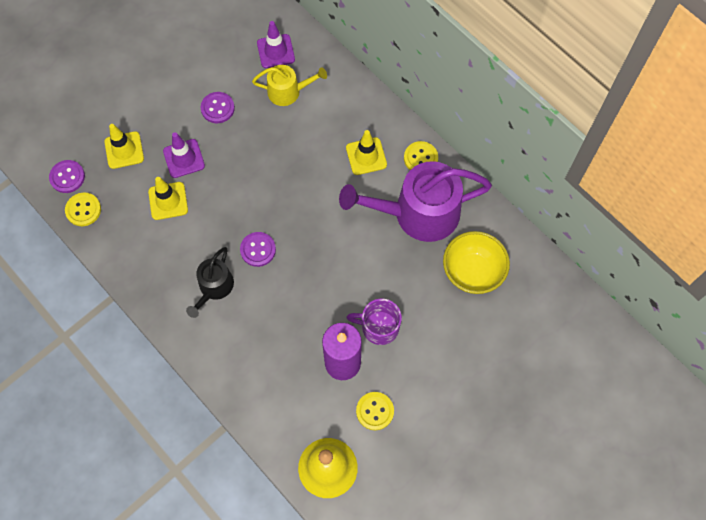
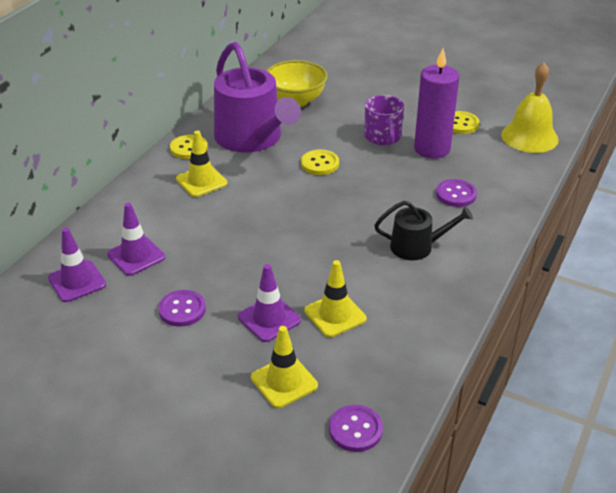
camera: 110 degrees left, 30 degrees down
(83, 210) = (393, 393): yellow button -> yellow button (320, 164)
(258, 250) = (353, 227): purple button -> purple button (456, 194)
(288, 91) = (136, 256): yellow watering can -> purple traffic cone

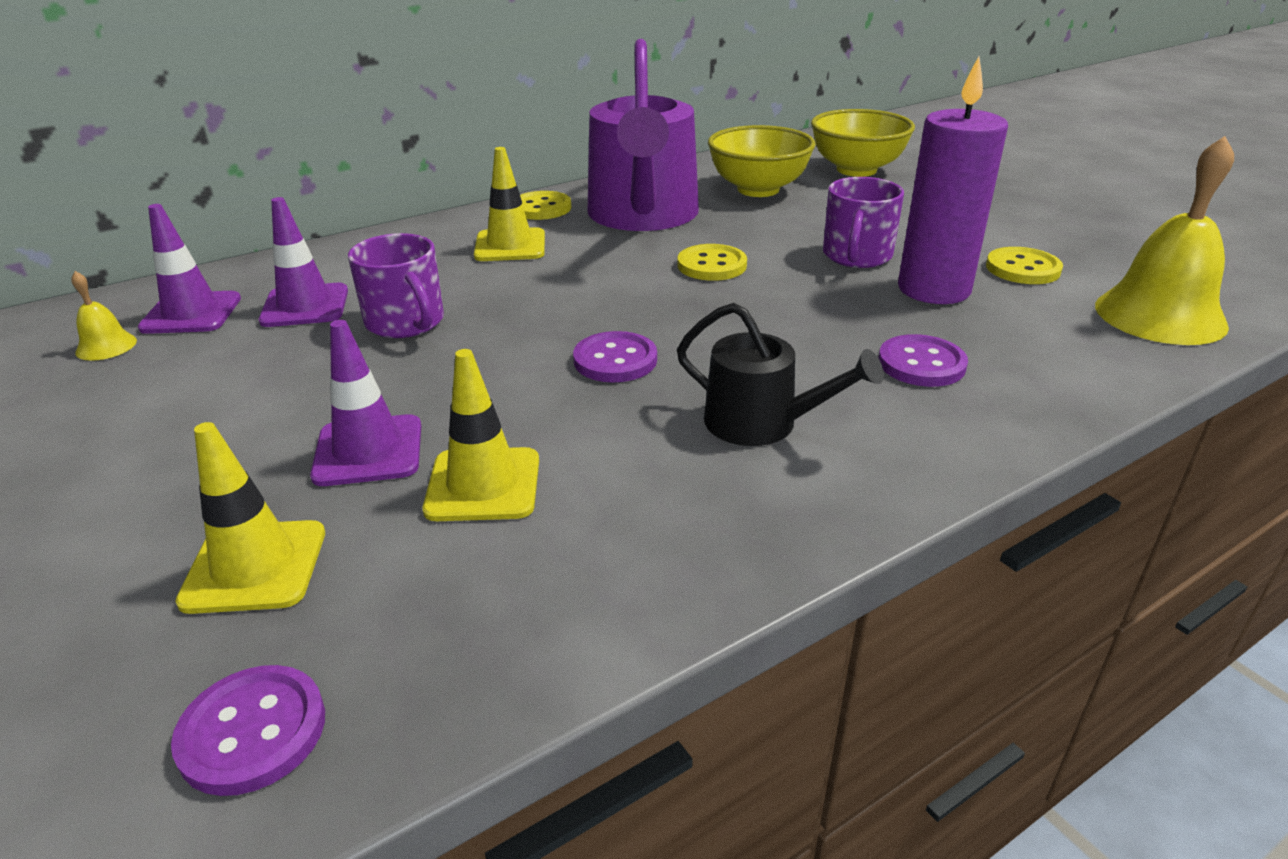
camera: 30 degrees right, 5 degrees down
(58, 316) = (106, 346): none -> yellow bell
(182, 310) = (264, 392): purple button -> purple button (615, 360)
(204, 248) = (406, 322): none -> purple mug
(335, 71) = (856, 170): none -> yellow bowl

